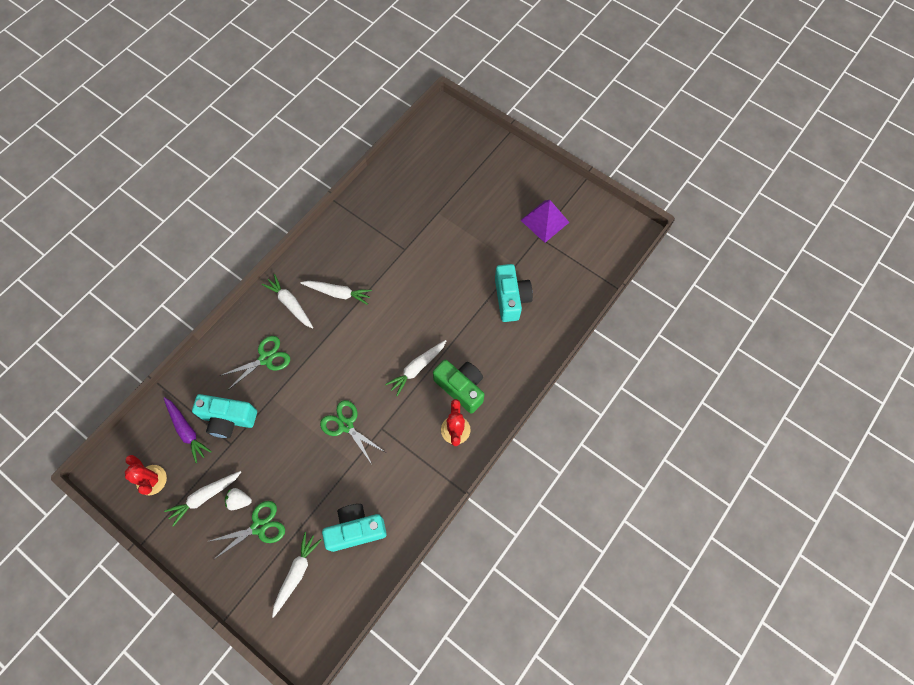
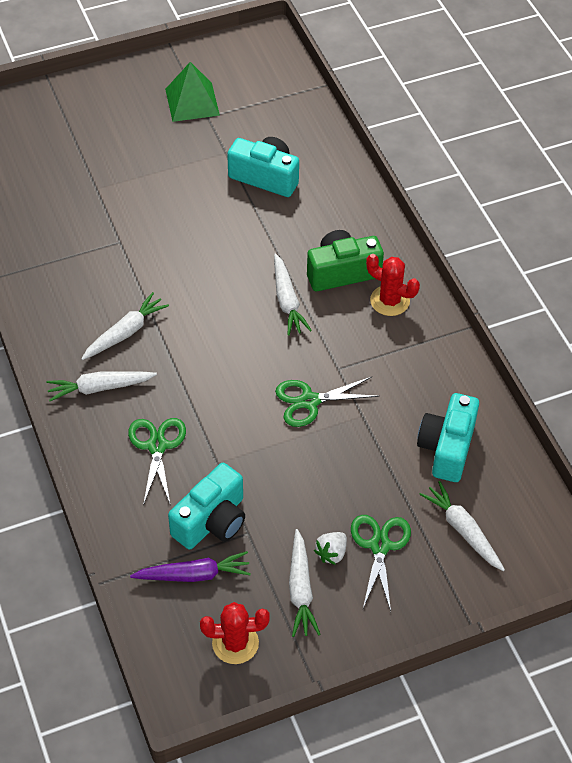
camera: 60 degrees left, 15 degrees down
(544, 221) = (192, 102): purple pyramid -> green pyramid

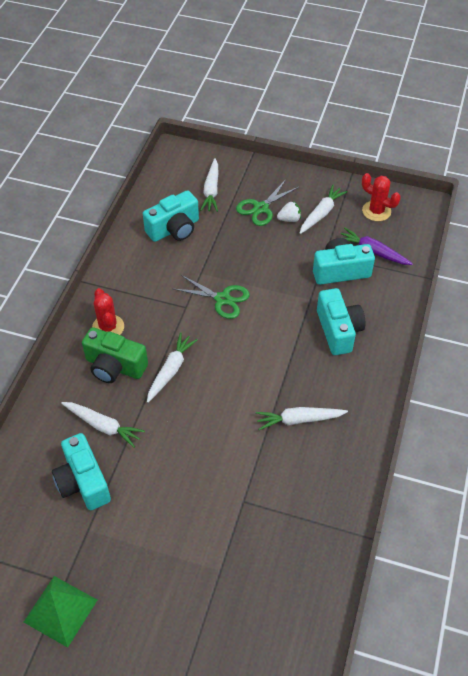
camera: 140 degrees left, 0 degrees up
(99, 388) = (347, 391): white carrot -> white carrot (103, 426)
(157, 446) = (338, 330): green scissors -> turquoise camera

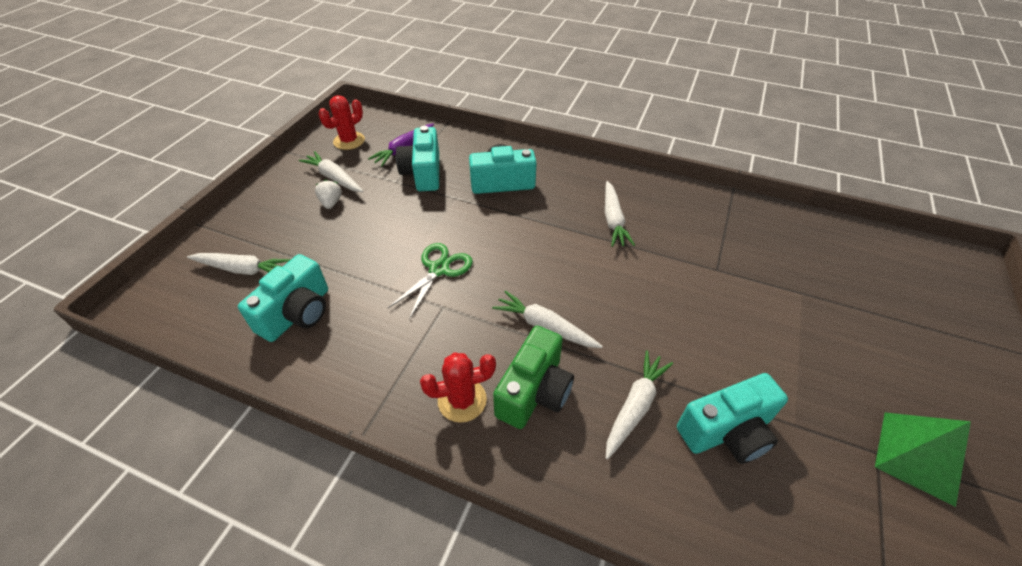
camera: 85 degrees left, 5 degrees down
(174, 229) = (297, 313): turquoise camera -> turquoise camera turned 60 degrees clockwise
(261, 208) = (301, 225): green scissors -> none

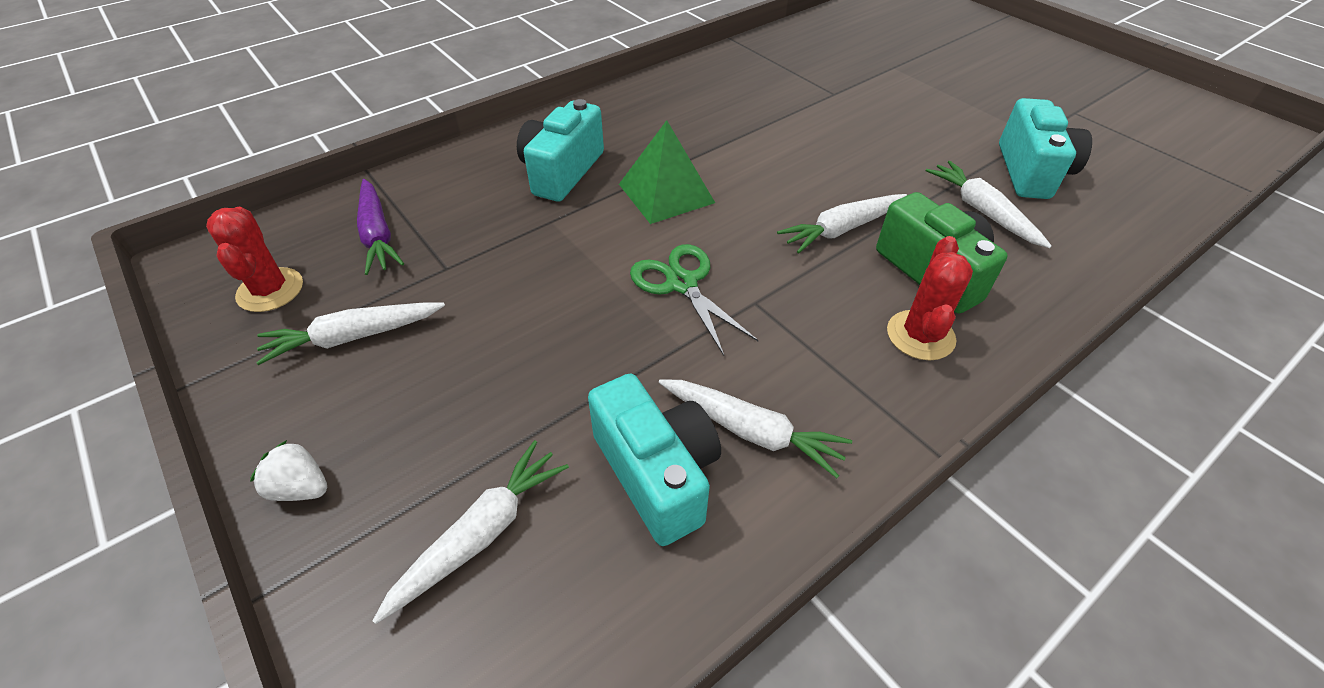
camera: 60 degrees left, 0 degrees up
(331, 203) = (418, 359): white strawberry -> white strawberry (301, 488)
(423, 173) = (460, 233): turquoise camera -> none
(613, 220) = (711, 121): white carrot -> white carrot (751, 431)
(917, 456) = (1084, 98): green pyramid -> green pyramid (666, 193)

